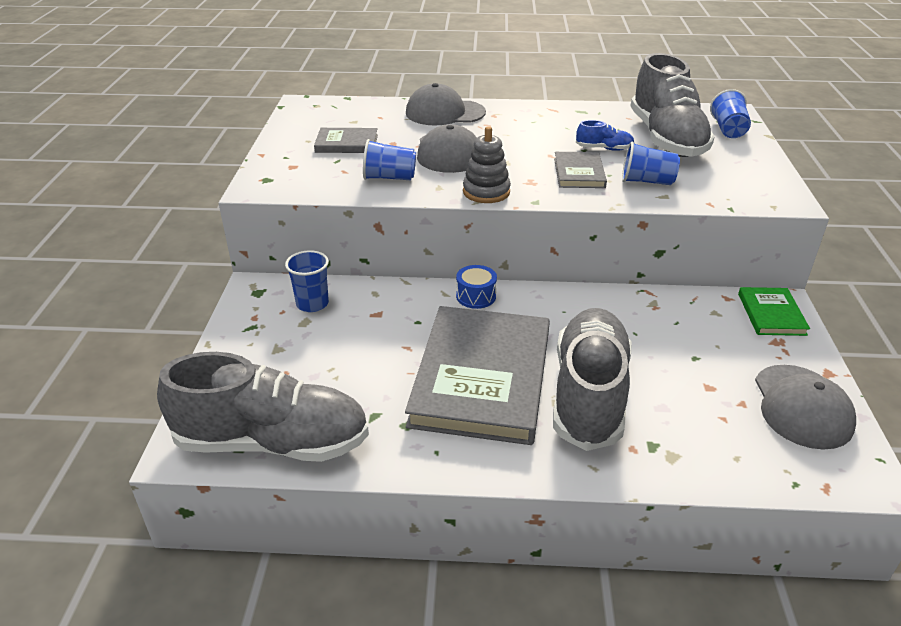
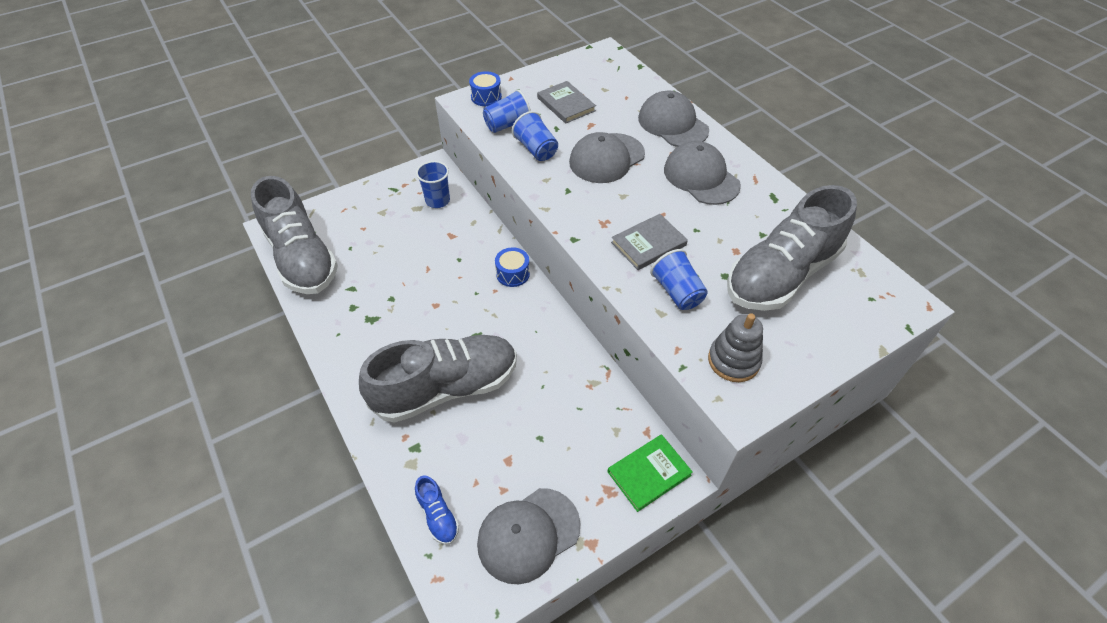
camera: 55 degrees right, 15 degrees up
(269, 175) = (486, 97): none -> blue drum
(482, 378) = (423, 321): grey book -> none
(486, 192) = (563, 206): grey stacking toy -> grey stacking toy (733, 361)
(525, 126) = (701, 177): none -> grey cap
(604, 149) = (712, 241): blue shoe -> blue shoe (438, 515)
(728, 130) = (857, 313): blue cup -> blue cup (507, 125)

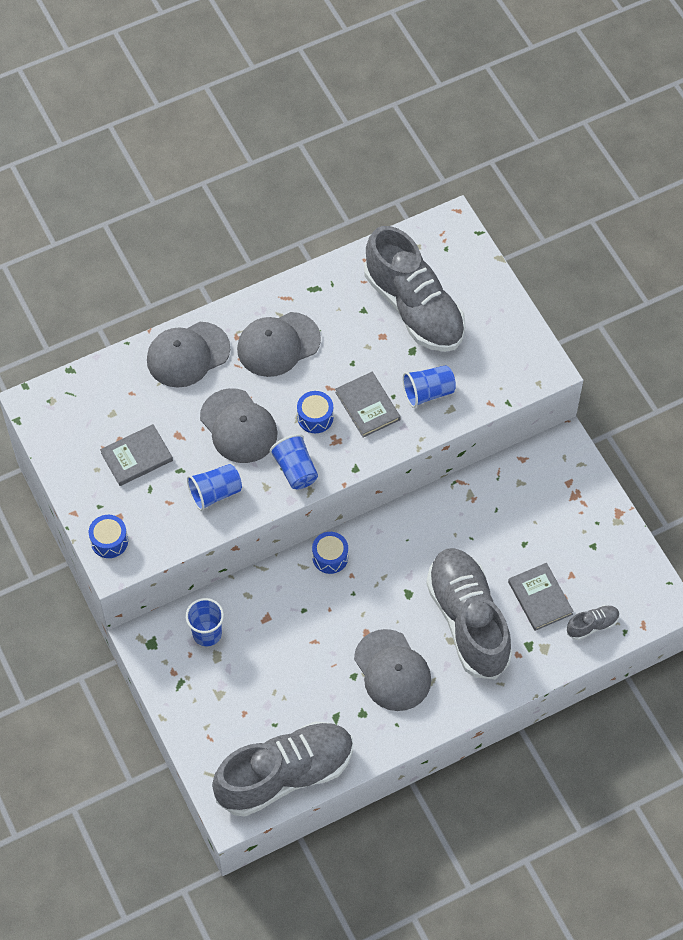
camera: 85 degrees left, 10 degrees up
(438, 515) = (592, 625): blue shoe -> grey shoe
(473, 457) = (540, 598): none -> grey book
(507, 125) = (167, 520): blue cup -> blue cup (295, 469)
(528, 535) = (610, 558): grey cap -> grey cap (392, 670)
(627, 207) = (315, 417): none -> blue drum
(649, 473) = (561, 463): green book -> none
(733, 361) = (504, 365): grey stacking toy -> none

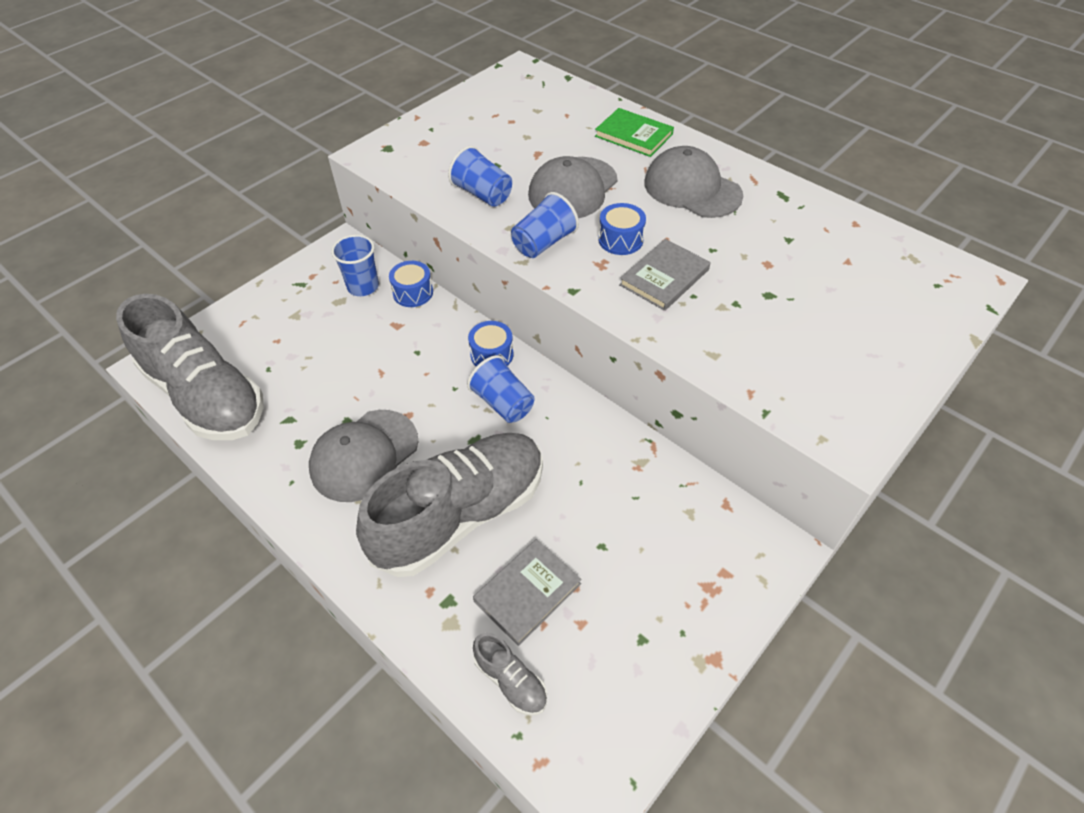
camera: 70 degrees right, 10 degrees down
(109, 541) = (394, 144): blue drum -> blue drum (413, 293)
(137, 457) = (497, 135): grey book -> none
(188, 355) = (633, 135): grey cap -> green book
(414, 308) = (829, 280): grey shoe -> none
(428, 392) = (721, 326): blue cup -> blue cup (503, 403)

